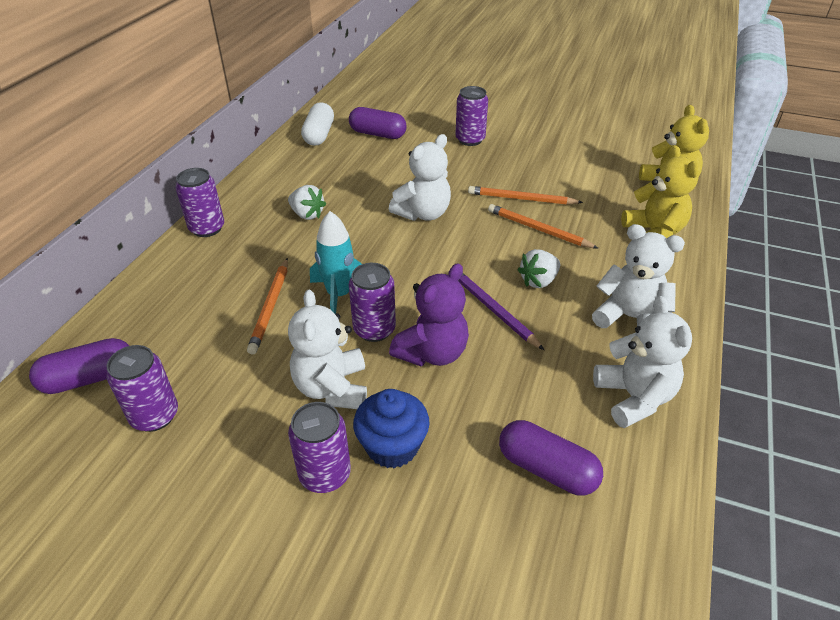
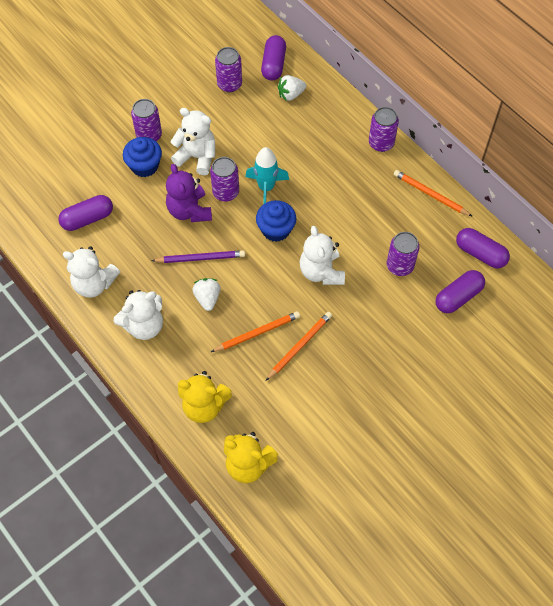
camera: 120 degrees right, 20 degrees up
(270, 307) = (278, 152): orange pencil -> orange pencil (430, 194)
(307, 214) = (363, 202): white strawberry -> white strawberry (291, 94)
(319, 135) = (480, 253): white capsule -> purple capsule
(397, 264) = (276, 230): none -> blue cupcake
(470, 140) = (409, 362): purple can -> purple can (400, 266)

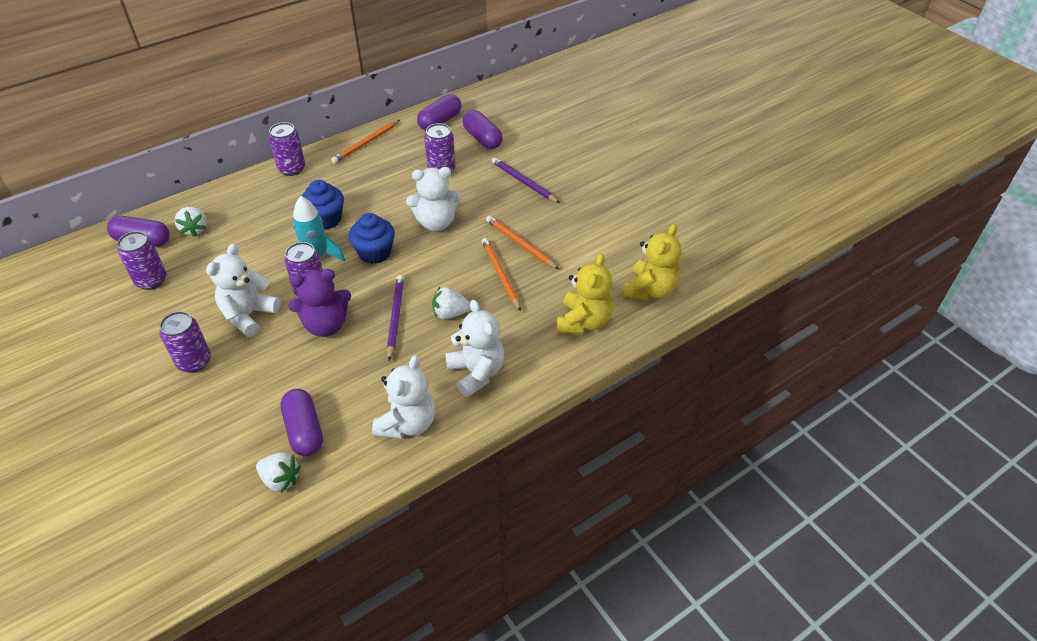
camera: 85 degrees left, 15 degrees down
(47, 214) = (281, 479): none -> white strawberry
(144, 166) = (242, 367): blue cupcake -> blue cupcake (326, 219)
(392, 342) = (524, 182): none -> purple pencil

